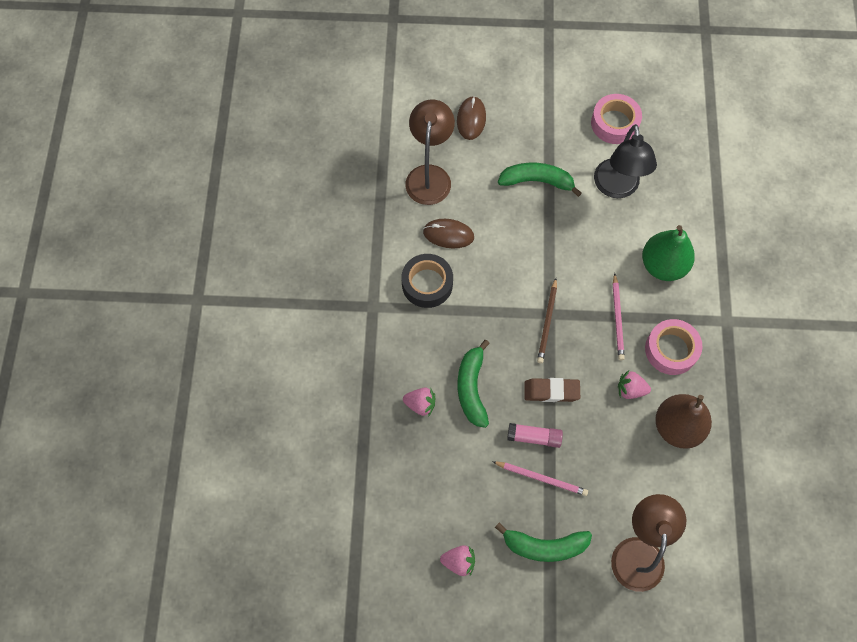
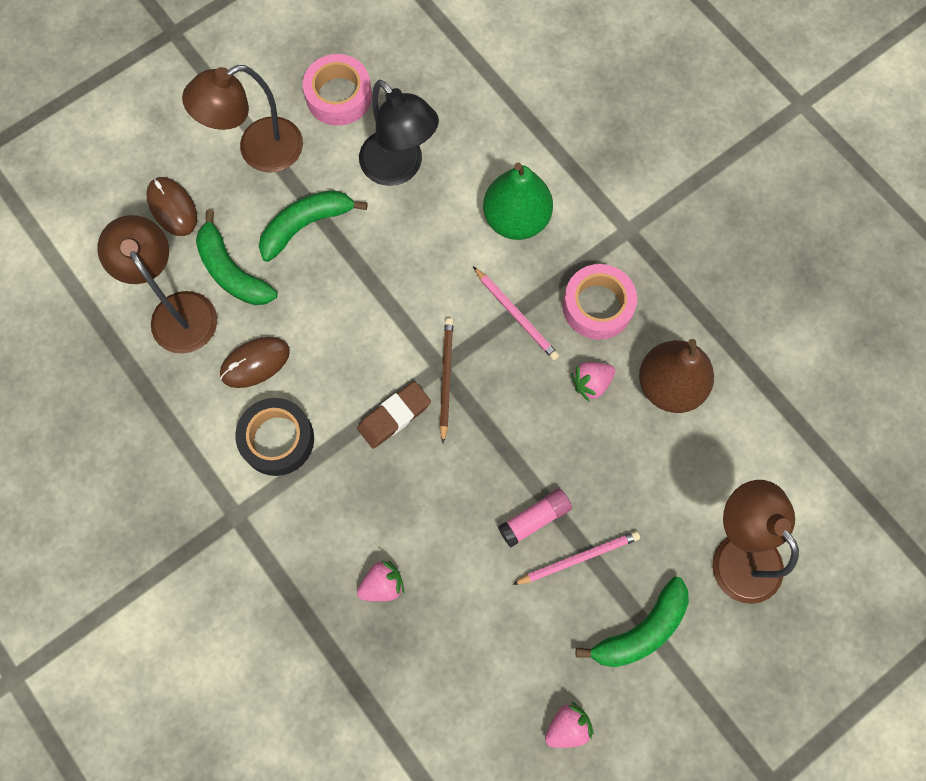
camera: 40 degrees left, 5 degrees up
(472, 388) = (424, 519): green banana -> green banana (232, 271)
(543, 122) = (258, 151): none -> brown lamp
(547, 322) = (446, 378): brown pencil -> brown pencil turned 150 degrees counterclockwise
(551, 391) = (511, 452): brown eraser -> brown eraser (394, 416)

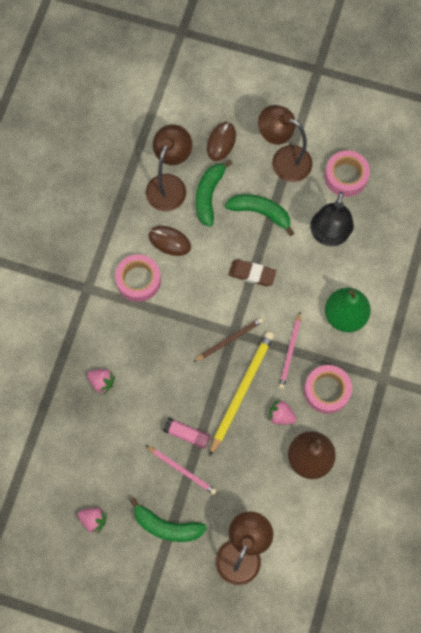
camera: 55 degrees right, 0 degrees up
(277, 439) = (138, 280): black tape -> pink tape
(394, 416) = (190, 328): brown eraser -> brown eraser (252, 274)
(525, 409) = (241, 391): none -> yellow pencil

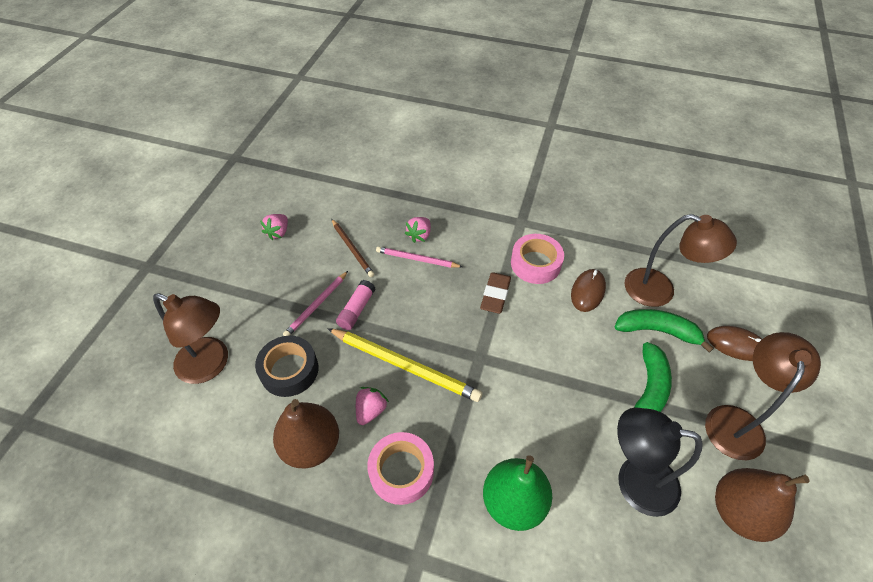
camera: 90 degrees right, 20 degrees down
(166, 526) = (258, 292): green banana -> none
(229, 339) = (470, 352): brown pencil -> brown pencil (352, 249)
(246, 484) = (289, 370): none -> black tape
(252, 274) = (560, 379): brown eraser -> brown eraser (495, 295)
(290, 352) = (456, 424): pink pencil -> pink pencil (417, 259)
(345, 176) = (739, 512): pink tape -> brown pear

